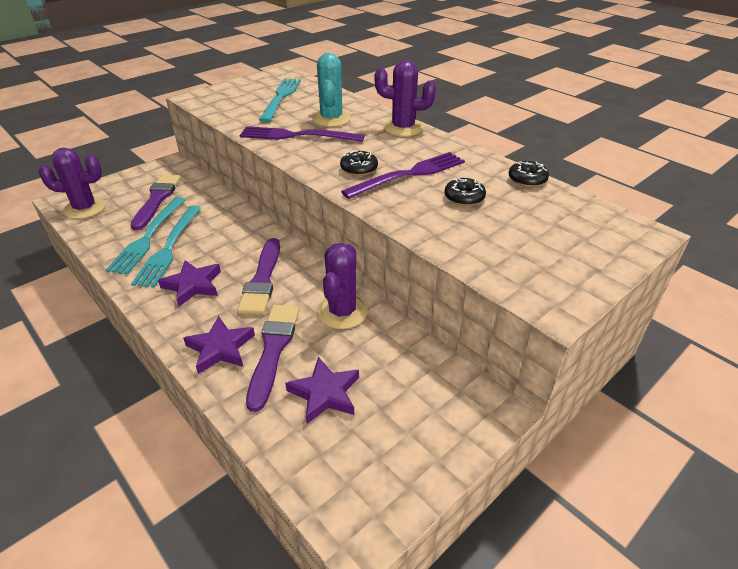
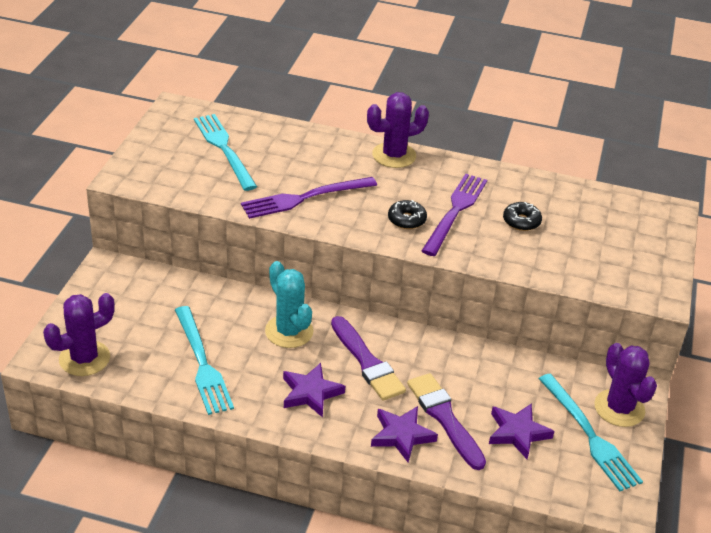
camera: 35 degrees left, 0 degrees up
(157, 199) = (154, 318): purple brush -> none
(169, 248) = (239, 366): turquoise fork -> turquoise fork (590, 435)
(331, 119) = (313, 164): turquoise cactus -> turquoise cactus (289, 331)
(342, 312) = (465, 363): purple cactus -> purple cactus (619, 408)
(527, 179) = (551, 184): black donut -> none

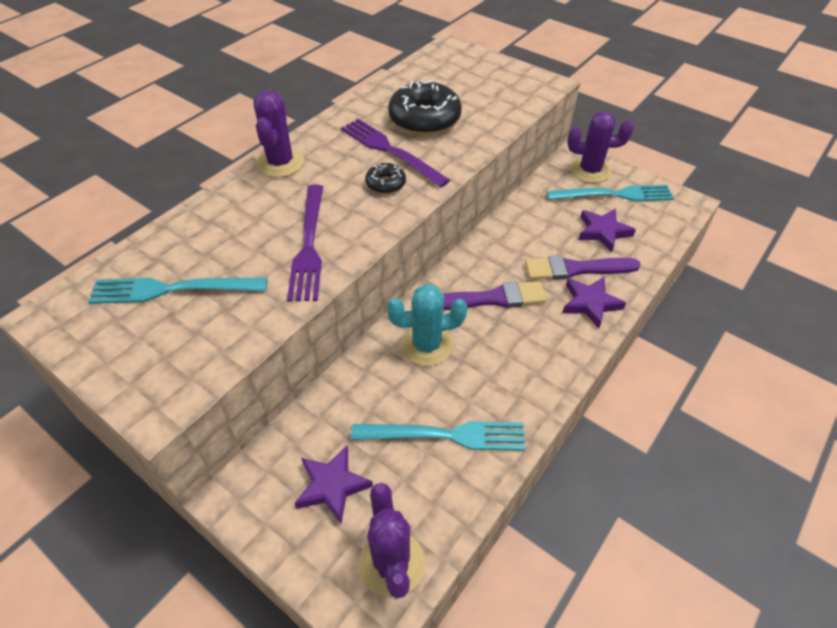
camera: 65 degrees left, 10 degrees up
(311, 393) = (519, 353): purple star -> purple star (332, 486)
(521, 221) = (424, 119): black donut -> black donut, size x2.00

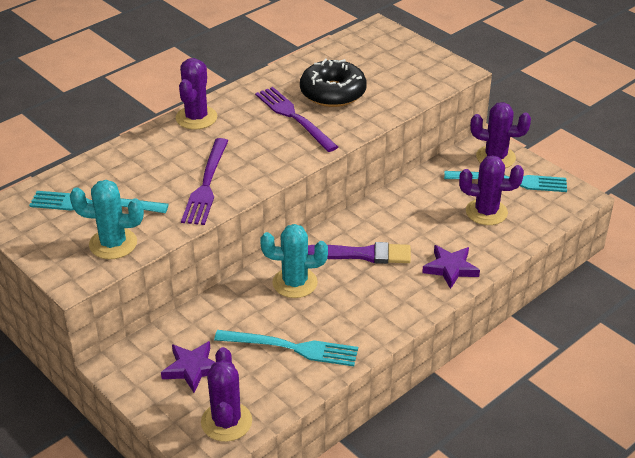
camera: 10 degrees right, 10 degrees down
(204, 344) = (113, 244): none -> turquoise cactus
(385, 184) = (282, 144): black donut -> none
(575, 269) = (448, 240): purple brush -> none
(603, 232) = (486, 212): purple star -> purple cactus

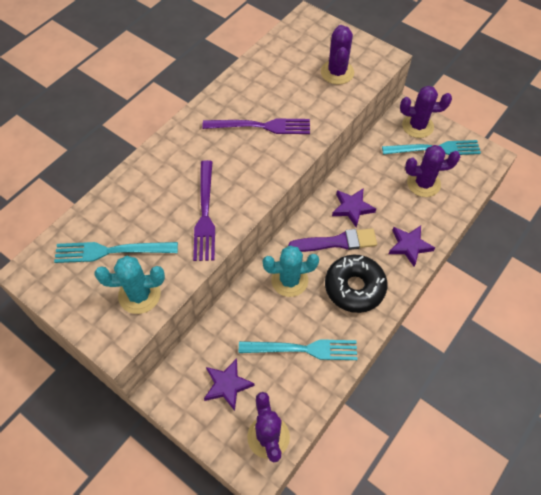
camera: 10 degrees left, 20 degrees up
(196, 118) = (178, 138): purple cactus -> purple cactus (337, 72)
(294, 117) = (261, 126): purple fork -> purple fork turned 135 degrees clockwise
(333, 93) = (287, 94): black donut -> black donut (354, 287)
(391, 225) = (352, 208): none -> purple star

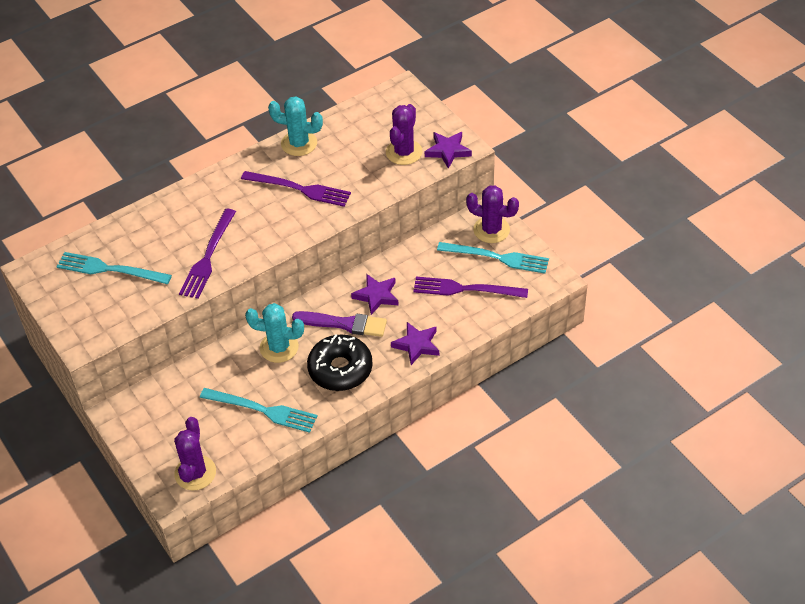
camera: 20 degrees right, 10 degrees down
(139, 295) = (119, 311): turquoise cactus -> turquoise cactus (299, 143)
(227, 385) = (177, 422): purple star -> purple star (448, 151)
(423, 183) = (465, 289): purple cactus -> purple fork

